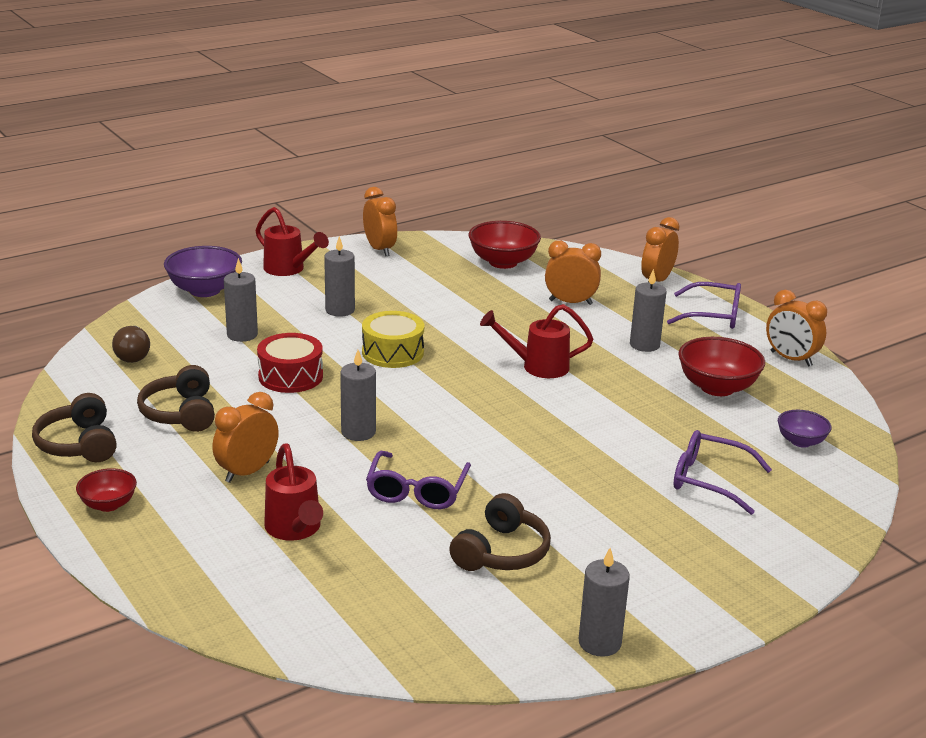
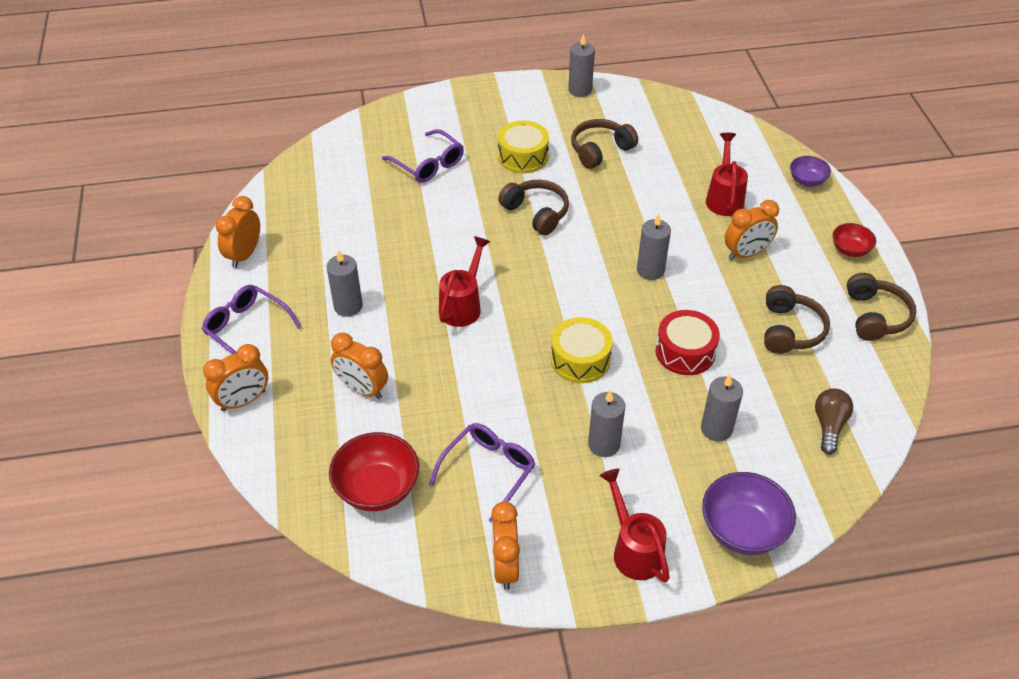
camera: 155 degrees left, 20 degrees up
(417, 491) = (630, 207): purple glasses -> purple glasses (488, 471)
(529, 458) = (536, 213): none -> brown headphones
(537, 366) = (463, 305): red watering can -> red watering can turned 90 degrees counterclockwise
(600, 518) = (523, 157): none -> yellow drum
(717, 387) = (338, 241): red bowl -> none
(790, 359) = (244, 255): orange clock -> orange clock turned 135 degrees counterclockwise
(801, 441) = (333, 177): purple bowl -> purple bowl (807, 181)

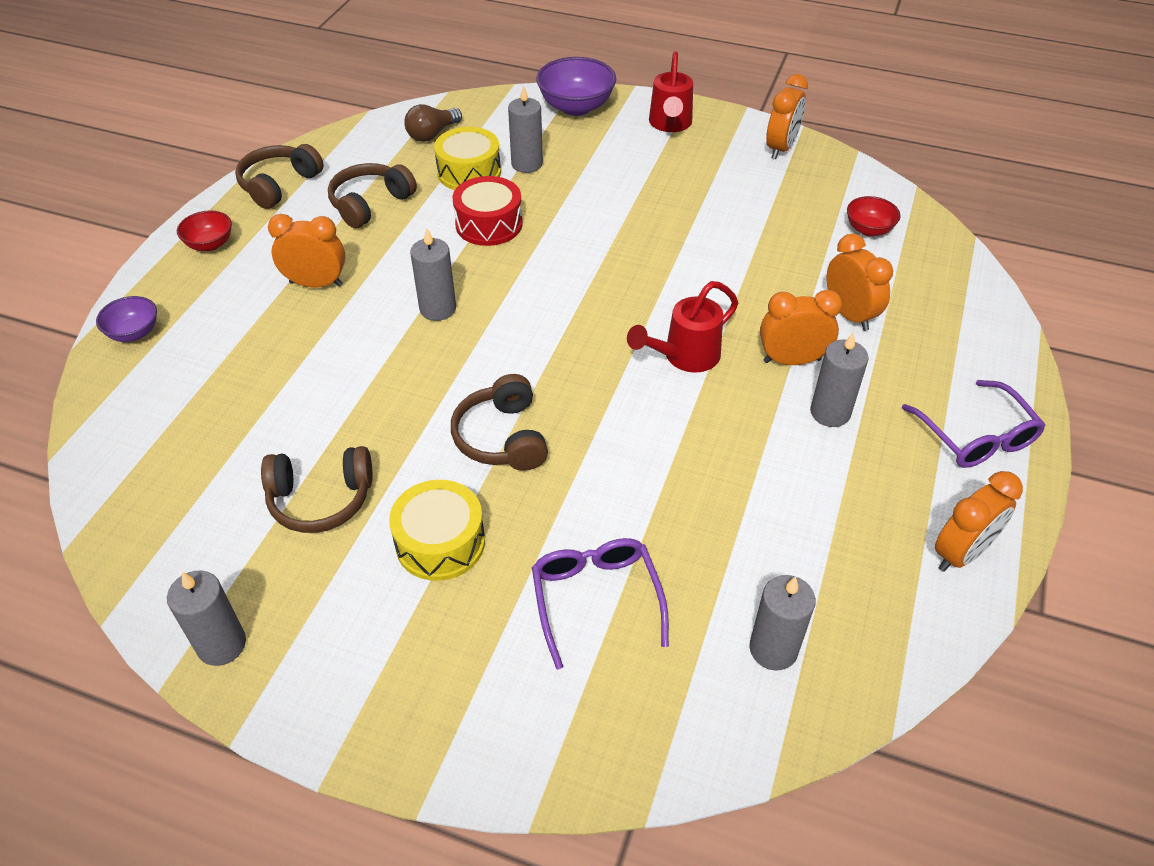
camera: 150 degrees left, 0 degrees up
(243, 401) = (994, 353): orange clock -> orange clock (792, 360)
(377, 489) = (868, 229): red bowl -> red bowl, size x0.58
(488, 471) = (755, 206): purple glasses -> none
(580, 359) = (597, 256): yellow drum -> yellow drum (469, 172)
(604, 444) = (635, 188): grey candle -> grey candle (773, 649)
(724, 197) = (253, 355): red watering can -> none

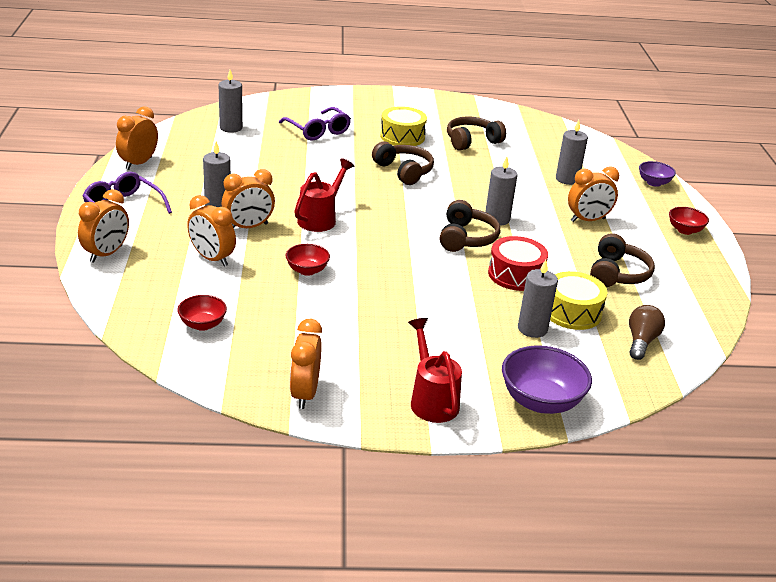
camera: 155 degrees right, 15 degrees down
(221, 644) = (464, 104): grey candle -> grey candle (567, 179)
(279, 185) = (700, 275): brown headphones -> brown headphones (466, 238)
(734, 275) = (307, 270): none -> red bowl
(988, 348) = (106, 254): none -> orange clock

